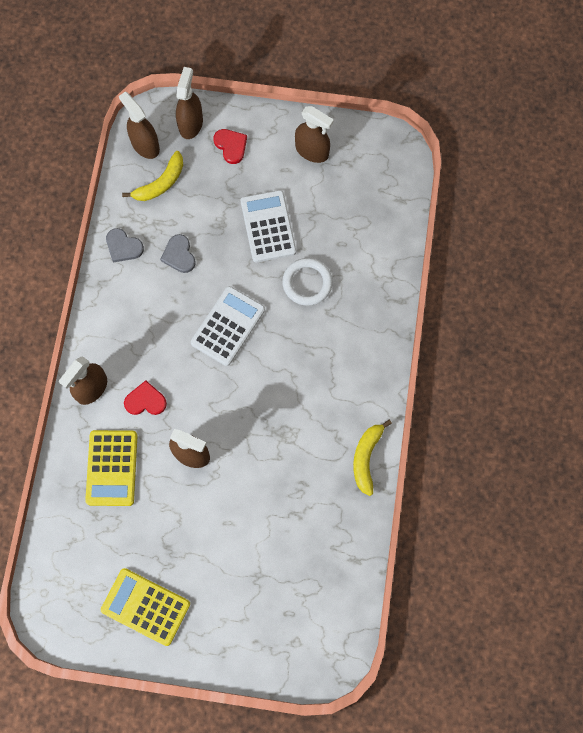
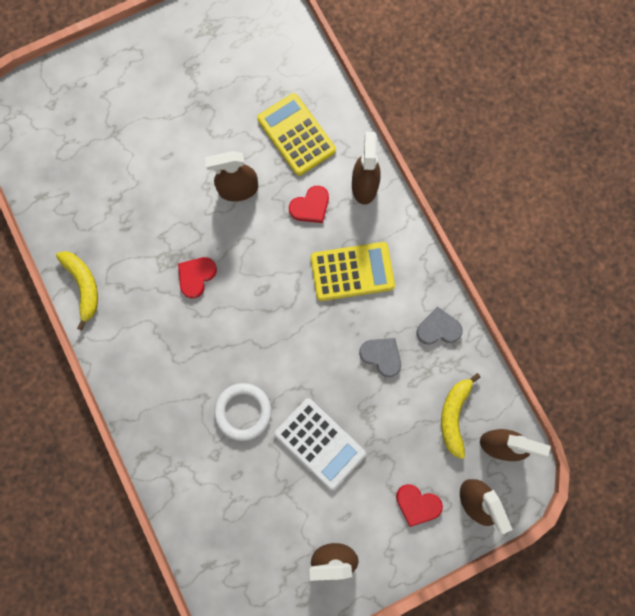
camera: 145 degrees right, 5 degrees up
(145, 606) = (189, 53): yellow calculator -> yellow calculator (352, 272)
(228, 326) = (287, 320): white calculator -> none
(273, 406) = (196, 276): none -> red heart

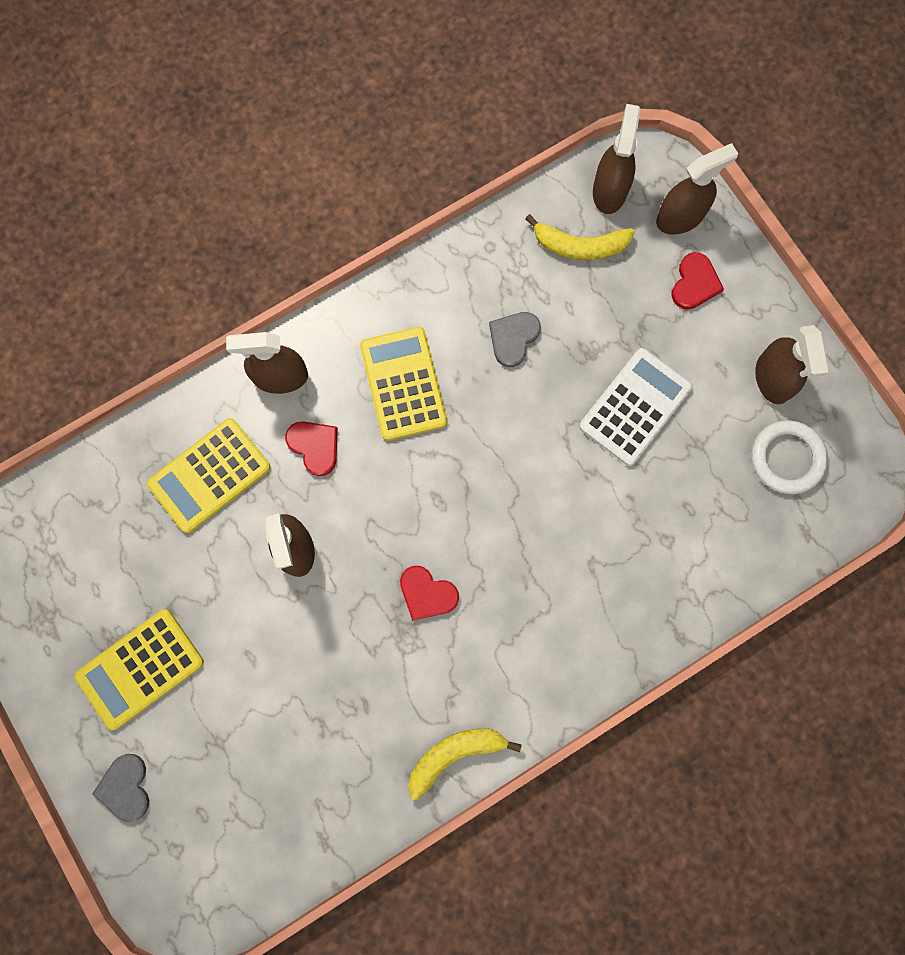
camera: 95 degrees left, 0 degrees up
(169, 86) = (140, 669): none -> yellow calculator
(243, 412) = (606, 509): white ring -> white ring (787, 458)
(438, 328) = (470, 270): grey heart -> grey heart (125, 787)

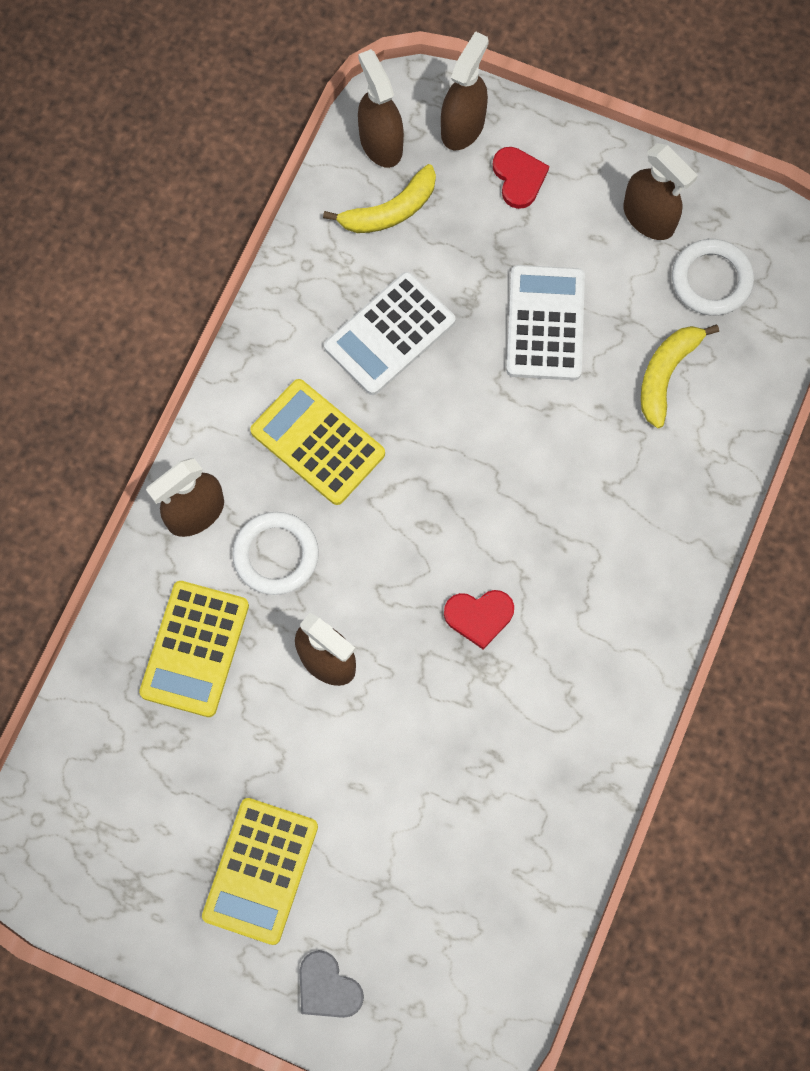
camera: 35 degrees left, 5 degrees down
(314, 446) = (276, 555): red heart -> white ring
(454, 754) = (608, 741): yellow banana -> yellow banana (666, 375)
(513, 338) = (389, 334): grey heart -> white calculator

